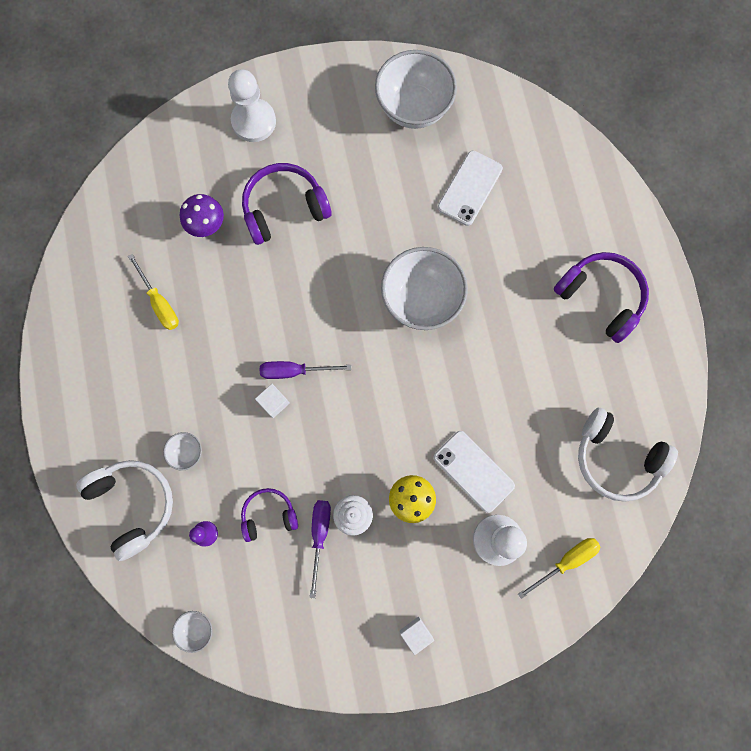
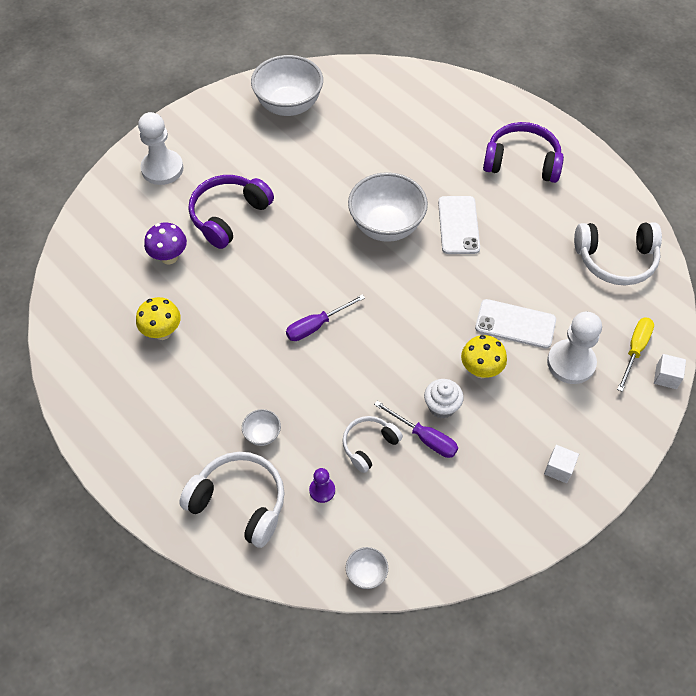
camera: 30 degrees left, 20 degrees down
(159, 302) = (162, 332): yellow screwdriver -> yellow mushroom
(269, 515) = (369, 445): purple headphones -> white headphones
(274, 402) = (314, 357): white cube -> white cube (666, 377)
(319, 535) = (424, 437): purple screwdriver -> purple screwdriver turned 150 degrees clockwise
(469, 188) = (370, 137): white phone -> white phone (458, 225)

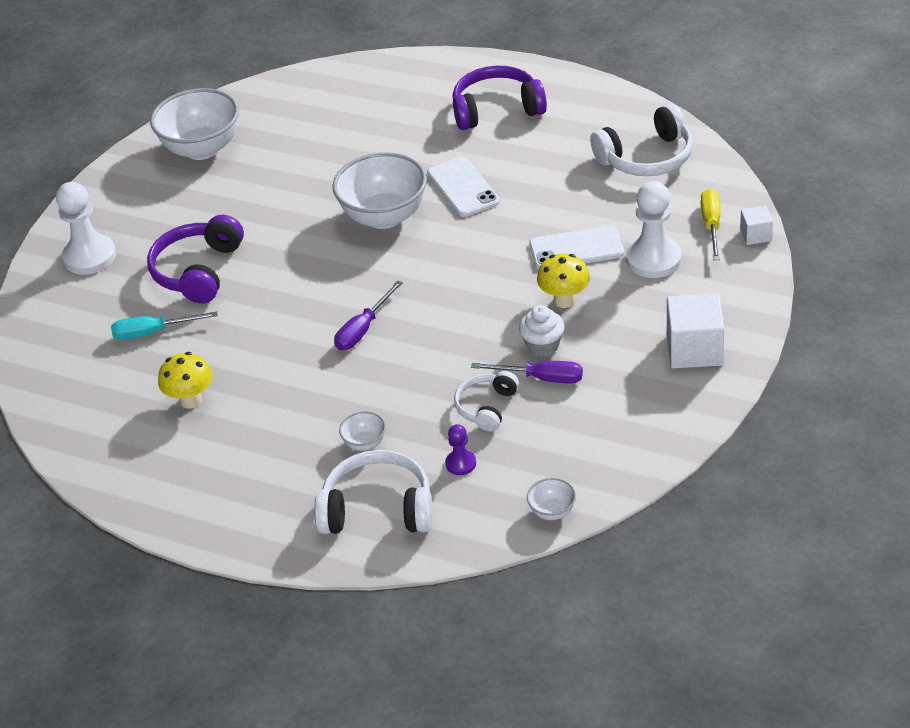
camera: 20 degrees left, 15 degrees down
(169, 257) = (153, 332): purple mushroom -> turquoise screwdriver
(558, 468) = (694, 349): white cube -> white cube, size x1.87

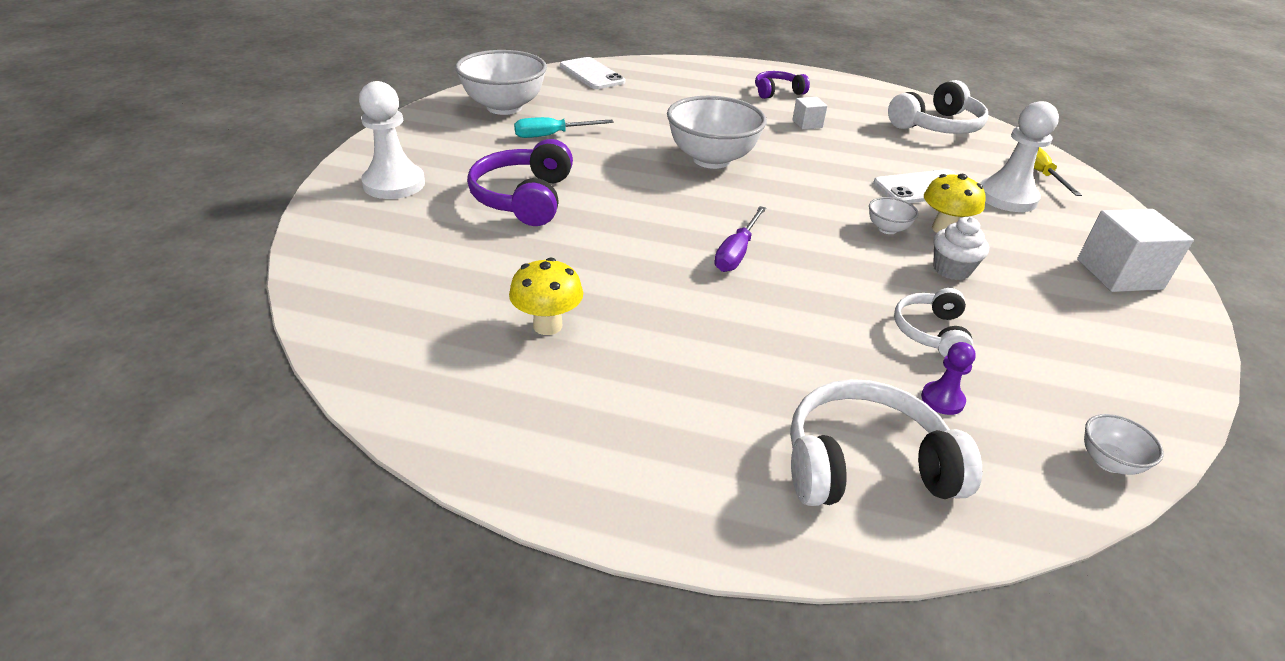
camera: 15 degrees left, 5 degrees down
(153, 332) = (482, 253): turquoise screwdriver -> turquoise screwdriver (552, 135)
(365, 443) = (801, 375): white bowl -> white bowl (887, 229)
(463, 187) = (778, 141): white phone -> white phone (591, 74)
(496, 109) = (777, 92): purple headphones -> purple headphones, size x0.60
(541, 378) = (973, 301): purple screwdriver -> none
(755, 235) = (1087, 181): white cube -> white cube (807, 124)

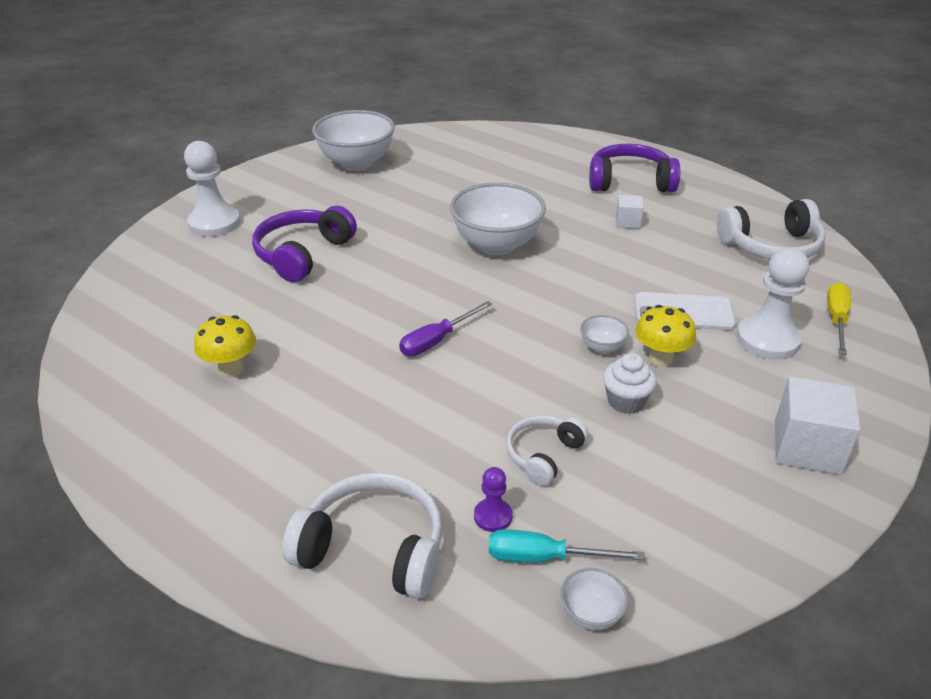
camera: 25 degrees right, 0 degrees up
(552, 135) = (374, 197): turquoise screwdriver -> turquoise screwdriver (545, 558)
(591, 74) = (462, 138): white phone -> none
(777, 92) = (630, 182): purple headphones -> purple headphones, size x1.66

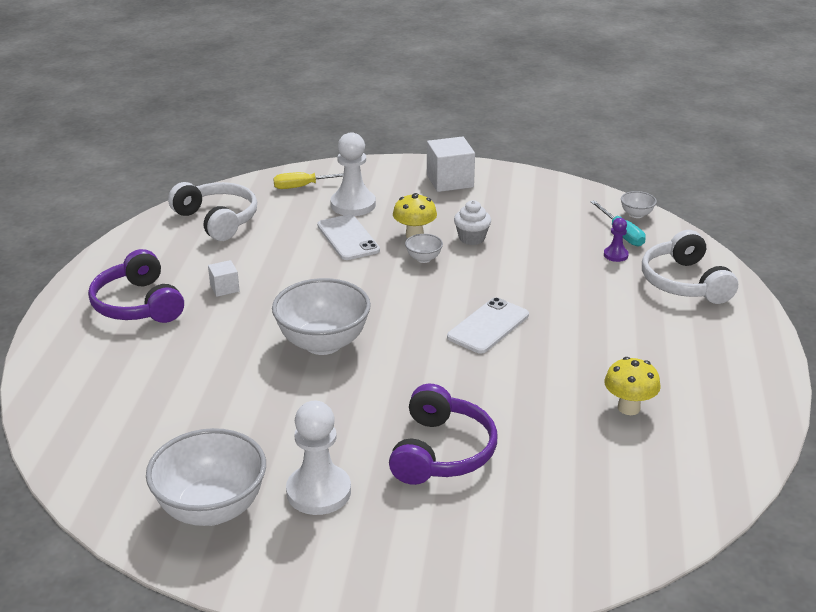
camera: 120 degrees left, 5 degrees down
(214, 223) = (444, 553): white pawn -> white pawn (318, 492)
(302, 254) = (442, 452): purple headphones -> purple headphones turned 75 degrees counterclockwise
(437, 340) = (488, 326): purple screwdriver -> white phone
(543, 455) = (551, 253): white headphones -> none

